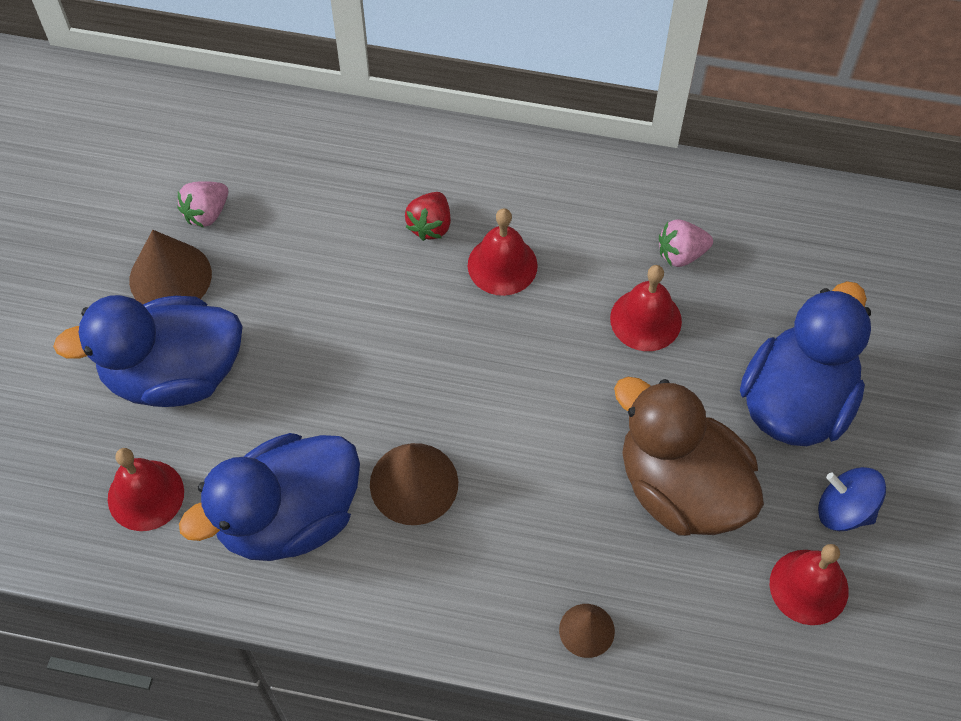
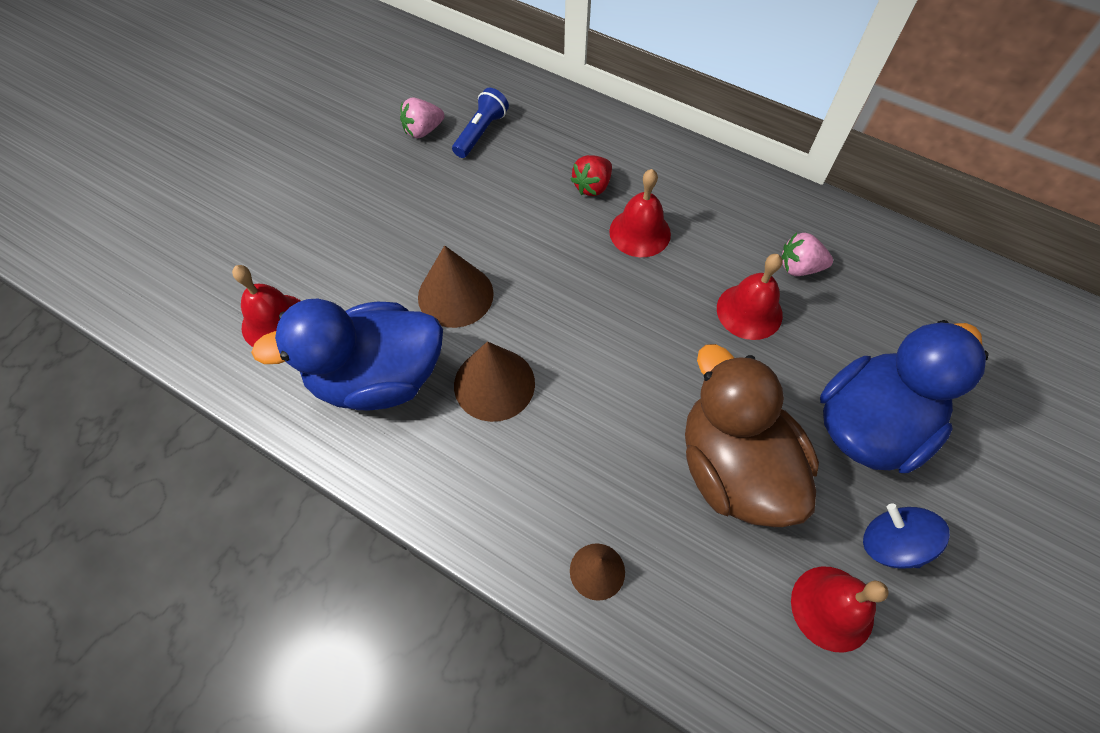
camera: 20 degrees right, 0 degrees up
(170, 277) = (374, 167): brown cone -> brown cone (455, 295)
(174, 374) = (342, 237): blue duck -> none
(276, 195) = (481, 132): none -> blue flashlight

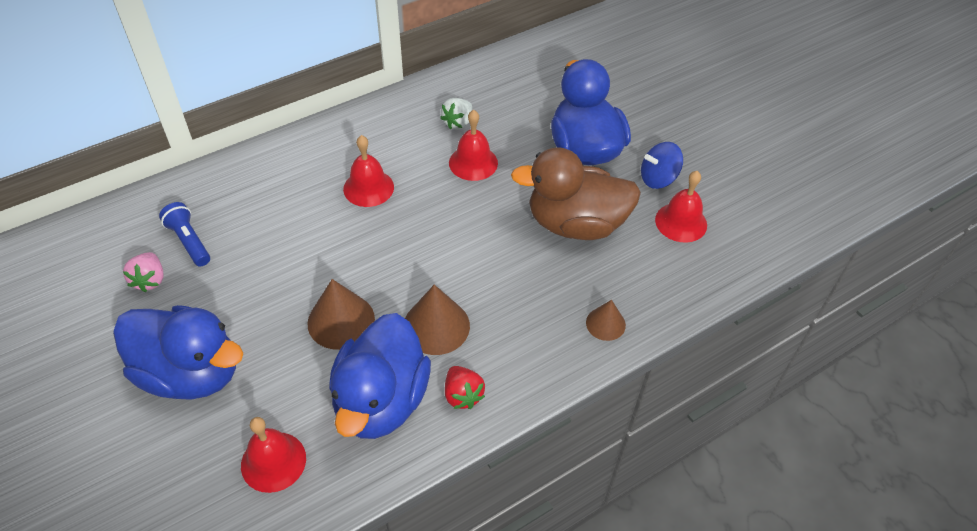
camera: 65 degrees left, 10 degrees down
(341, 212) = (191, 373): none -> blue duck
(592, 186) = (305, 196): red strawberry -> red strawberry (462, 395)
(799, 267) = (458, 123): pink strawberry -> white strawberry

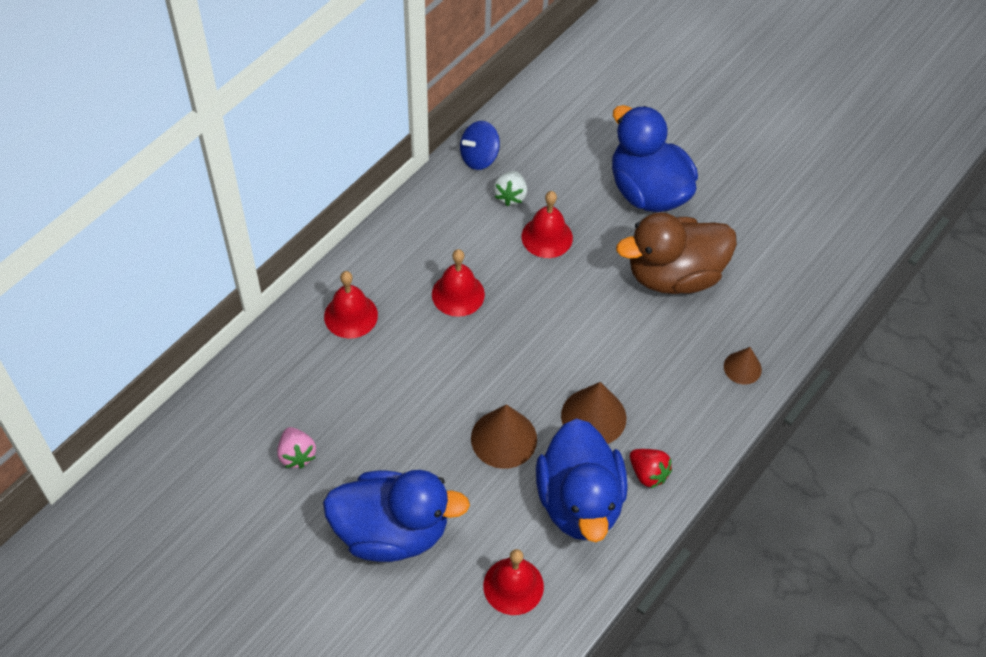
camera: 20 degrees left, 5 degrees up
(189, 241) = (311, 403): blue flashlight -> none
(658, 178) = (729, 204): blue spinning top -> blue spinning top (479, 157)
(681, 222) = (768, 245): red bell -> red bell (351, 315)

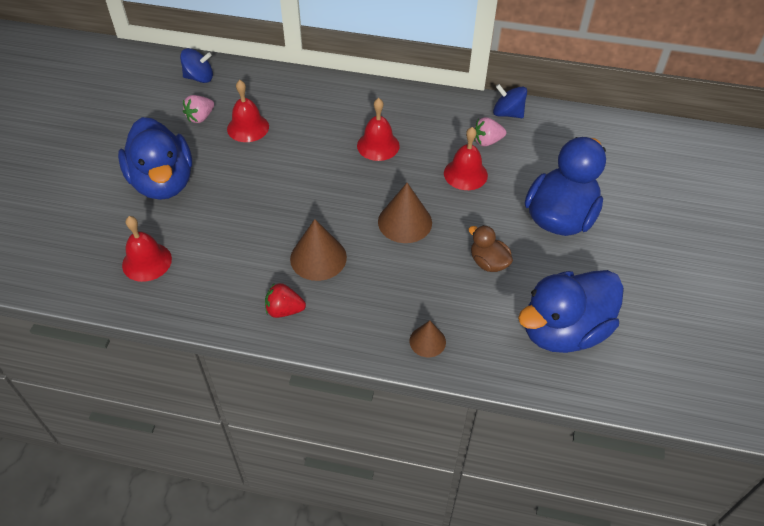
camera: 65 degrees right, 5 degrees down
(215, 431) = (199, 78): none -> blue spinning top
(351, 315) = (323, 101): red bell -> red bell (248, 127)
(504, 438) = (269, 213): brown cone -> brown cone (405, 222)
(510, 196) = (487, 141): white strawberry -> pink strawberry
(579, 501) = (237, 275): blue duck -> blue duck (563, 330)
(648, 474) = (284, 310): red strawberry -> red strawberry turned 75 degrees clockwise
(673, 275) = (488, 262): brown duck -> brown duck, size x0.48

